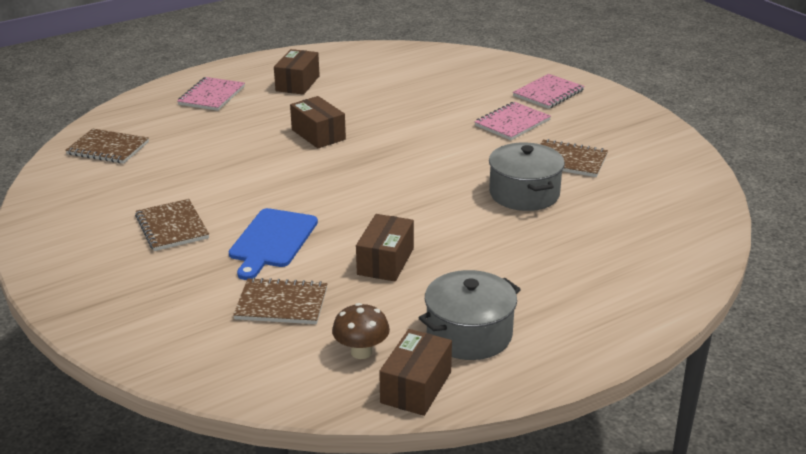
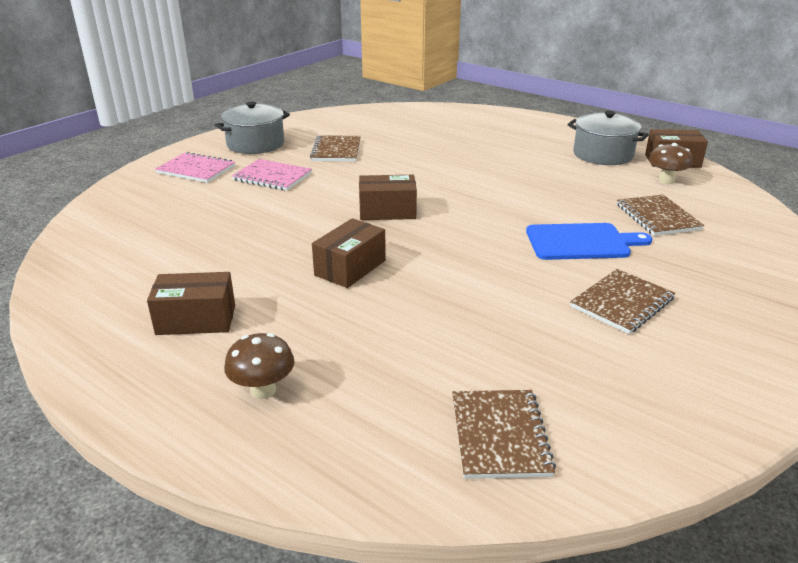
camera: 110 degrees left, 0 degrees up
(212, 96) = (263, 390): pink notebook -> brown mushroom
(385, 261) = (555, 191): brown box -> brown box (387, 211)
(524, 194) = (405, 159): grey pot -> grey pot (255, 144)

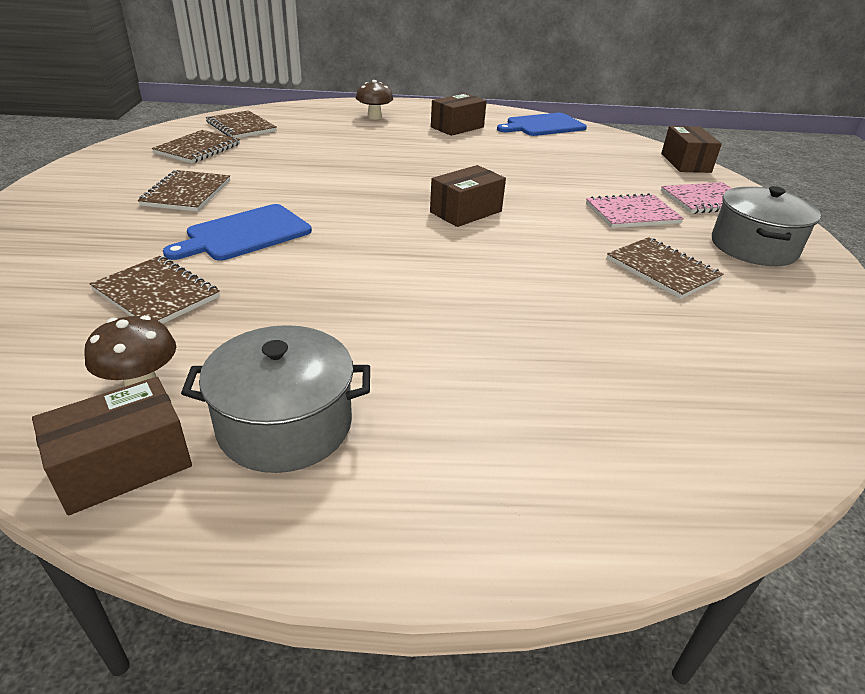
camera: 140 degrees right, 5 degrees up
(91, 286) = (543, 125): none -> blue cutting board
(350, 268) = (420, 166): brown box -> brown box (685, 163)
(590, 388) = (198, 149): none -> brown notebook

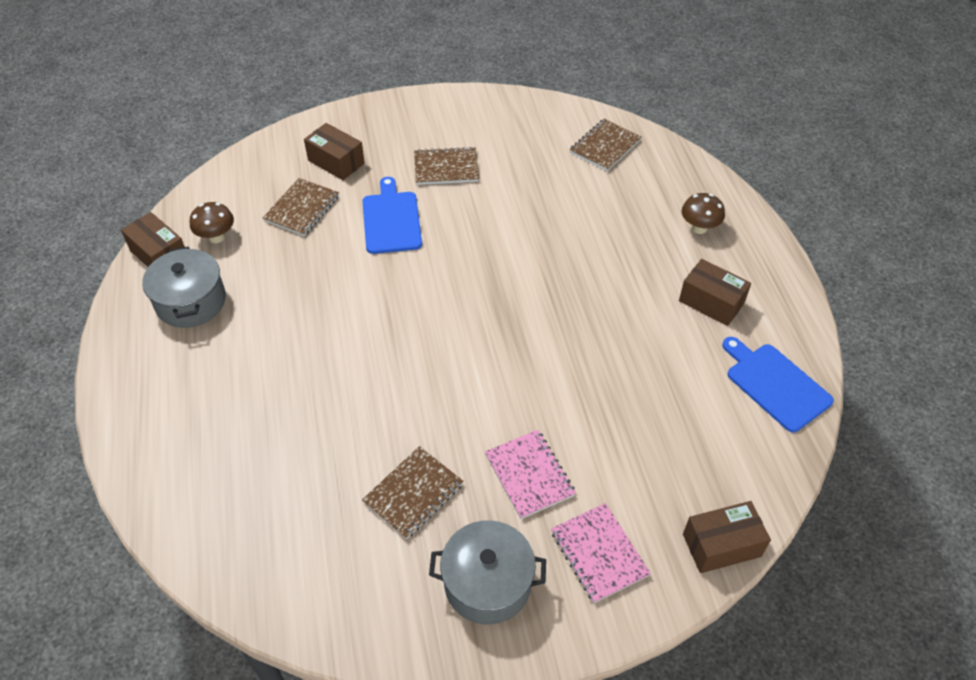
camera: 80 degrees right, 15 degrees up
(198, 149) = (536, 141): brown notebook -> none
(245, 234) = (391, 220): blue cutting board -> blue cutting board turned 45 degrees clockwise
(465, 212) = (480, 340): brown box -> brown box (336, 162)

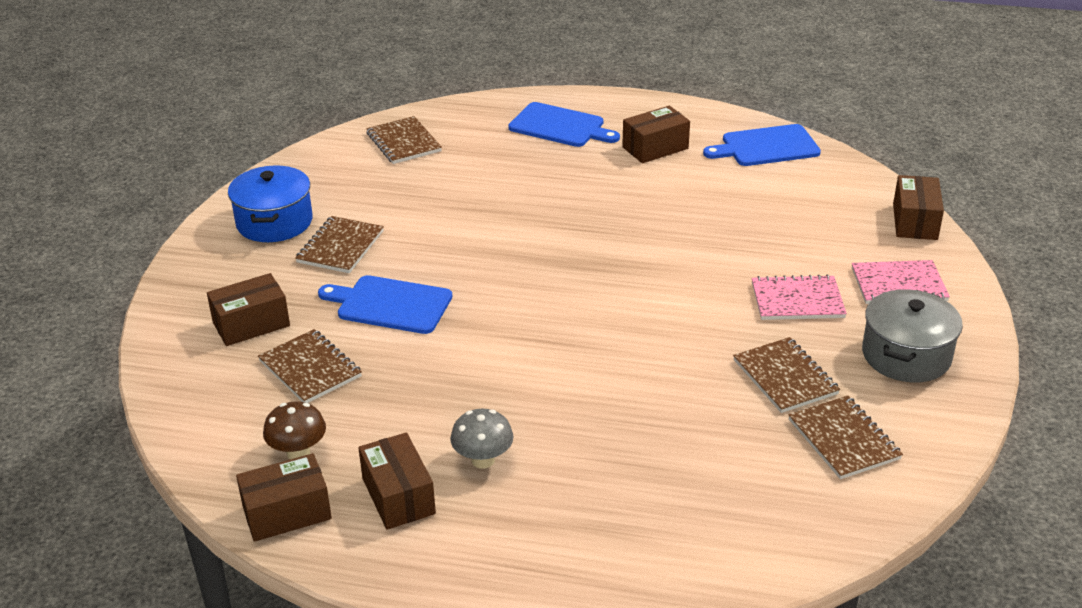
camera: 65 degrees left, 15 degrees down
(191, 302) = (398, 496): grey pot -> brown box
(241, 332) = (483, 460): none -> grey mushroom
(347, 558) = (843, 439): none -> brown notebook
(457, 124) = (274, 222): none -> blue pot
(699, 228) = (560, 126): brown mushroom -> blue cutting board

